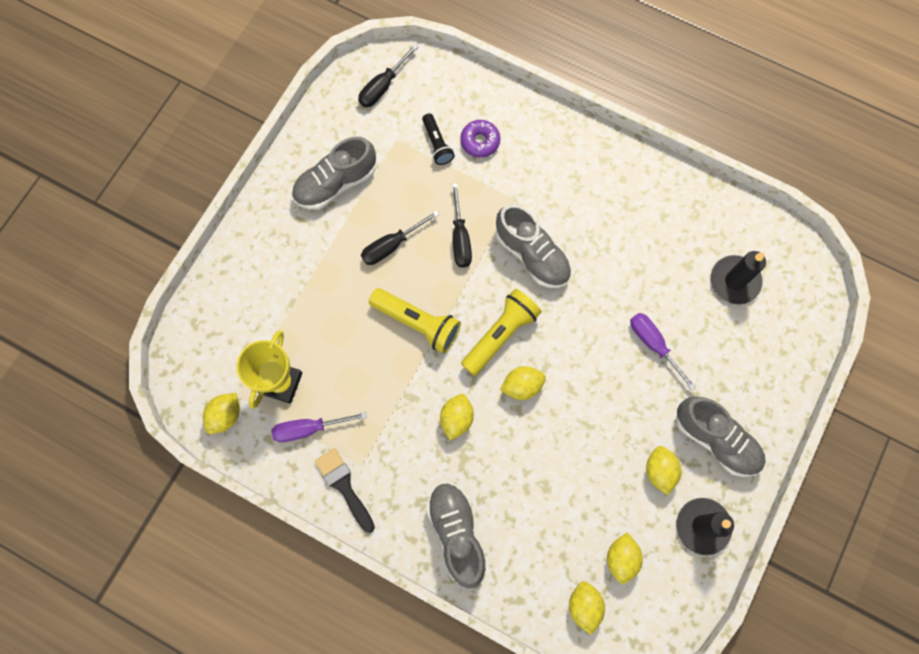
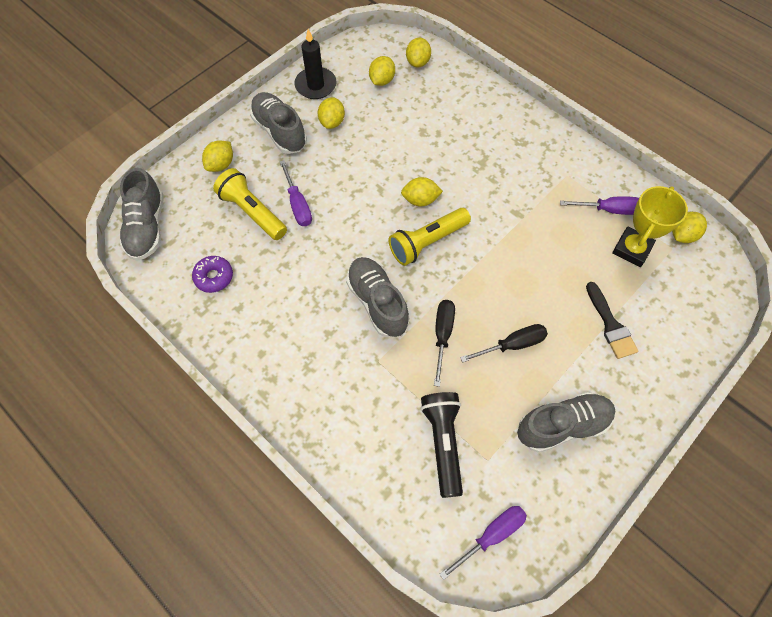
camera: 165 degrees left, 10 degrees down
(344, 486) = (583, 165): black brush -> black brush (610, 325)
(383, 87) = (491, 535): black screwdriver -> purple screwdriver
(417, 323) = (500, 269): yellow flashlight -> yellow flashlight (252, 212)
(437, 144) = (443, 443): black flashlight -> black flashlight, size x1.64
(456, 419) = (482, 189): yellow lemon -> yellow lemon (221, 165)
(457, 533) = (499, 118): grey shoe -> grey shoe (147, 227)
(480, 141) = (395, 433): purple donut -> purple donut (214, 277)
(734, 281) = (204, 236): black candle -> none

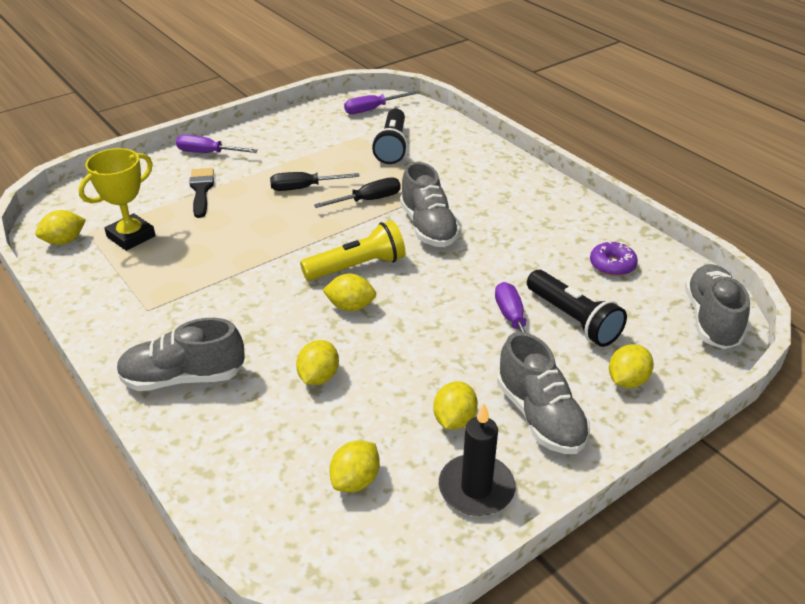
camera: 170 degrees left, 25 degrees down
(252, 212) = (573, 319): yellow flashlight -> black flashlight
(418, 62) = (278, 508): yellow lemon -> yellow lemon (318, 377)
(442, 335) = (368, 200): black screwdriver -> black screwdriver turned 135 degrees counterclockwise
(562, 425) = (288, 145): grey shoe -> grey shoe (183, 378)
(609, 210) = (125, 271): purple screwdriver -> purple screwdriver (207, 153)

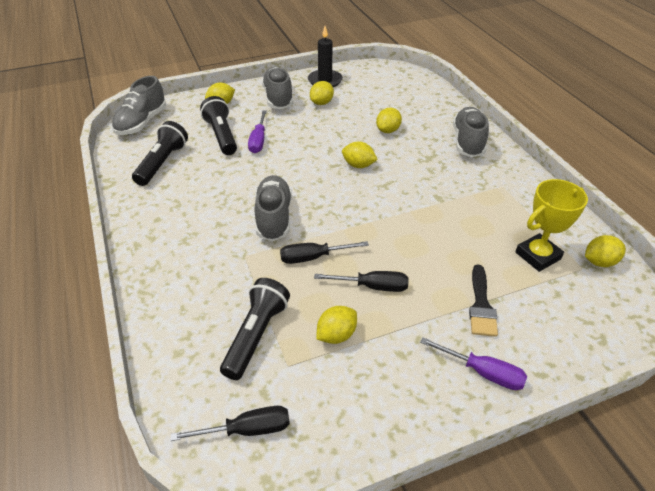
camera: 165 degrees left, 5 degrees up
(183, 378) = (468, 142): grey shoe -> grey shoe turned 90 degrees counterclockwise
(355, 480) = (378, 90): yellow lemon -> yellow lemon (336, 335)
(357, 267) = (345, 193): yellow flashlight -> none
(372, 109) = (247, 430): purple screwdriver -> black screwdriver
(612, 265) = (162, 163): purple donut -> black flashlight

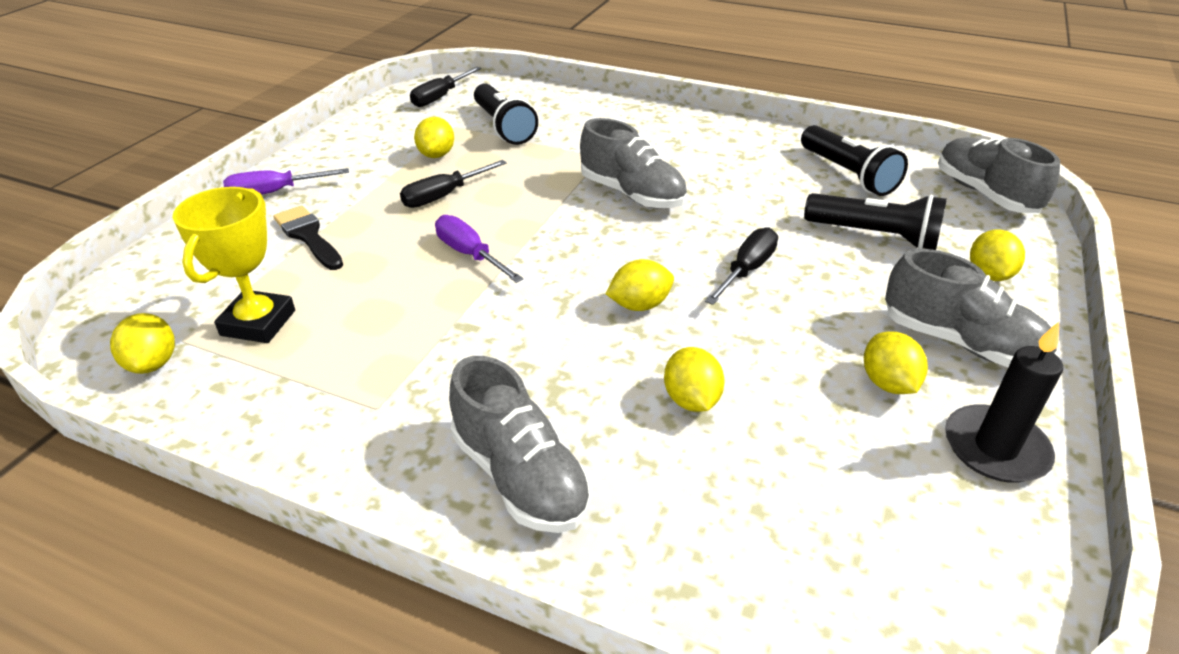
camera: 135 degrees right, 5 degrees down
(258, 141) = (821, 257): purple screwdriver -> purple screwdriver (469, 254)
(313, 257) = (535, 187): black screwdriver -> black screwdriver (747, 270)
(599, 262) = (153, 363): yellow lemon -> yellow lemon turned 45 degrees counterclockwise

